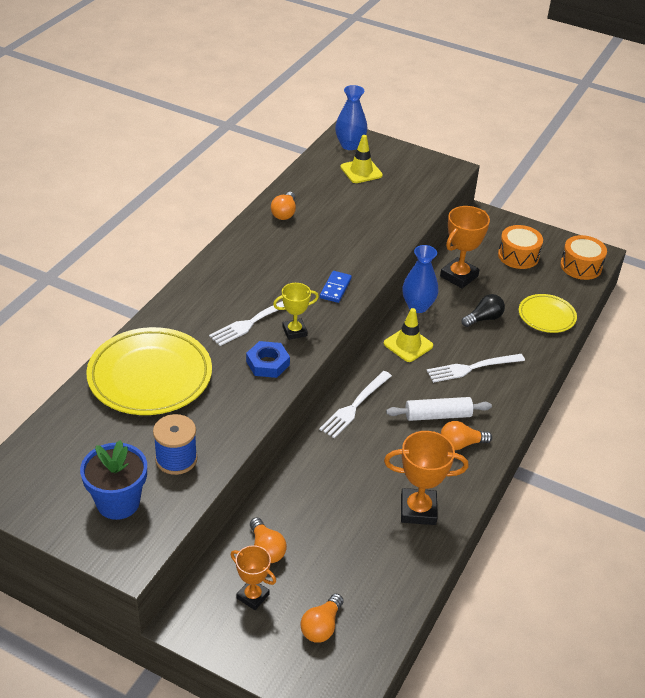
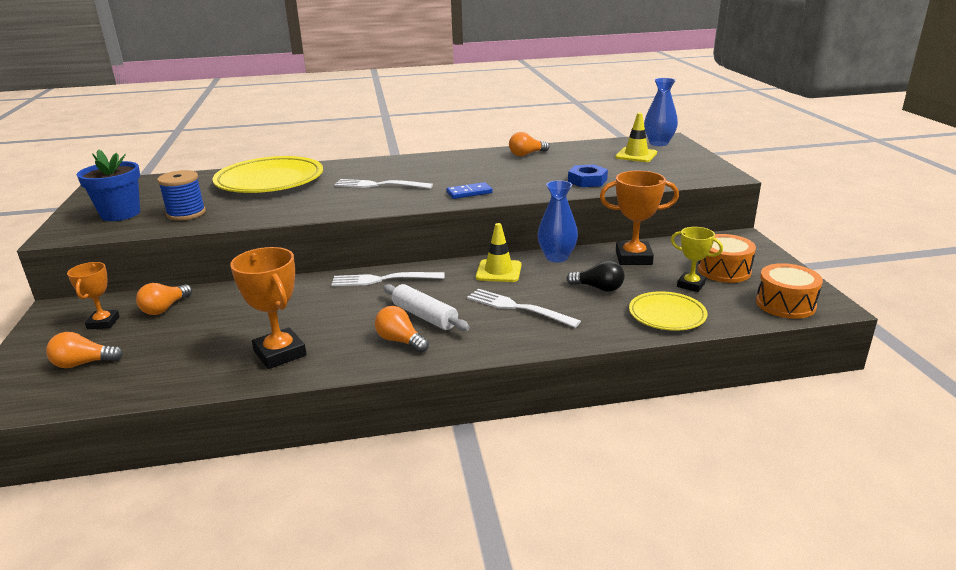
camera: 55 degrees right, 15 degrees down
(268, 363) = (337, 203): blue nut -> blue nut (587, 180)
(294, 331) = (390, 198): yellow trophy -> yellow trophy (691, 285)

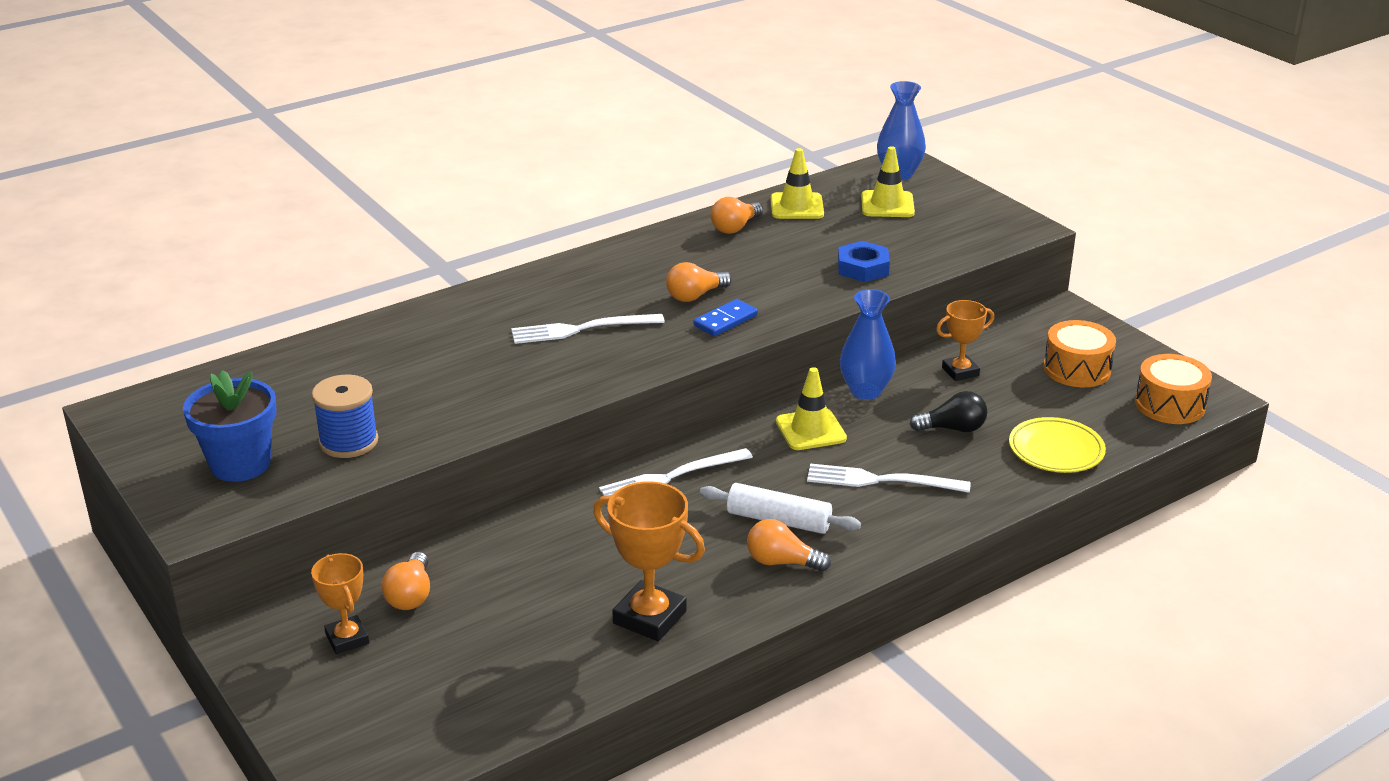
camera: 25 degrees left, 5 degrees up
(83, 363) = (401, 701): orange light bulb -> orange light bulb (695, 296)
(270, 181) = (400, 352): yellow plate -> none
(576, 150) = (797, 206): none -> yellow traffic cone
(633, 258) = (960, 372): orange trophy -> orange trophy, size x0.63
(691, 285) = (1054, 400): yellow trophy -> none

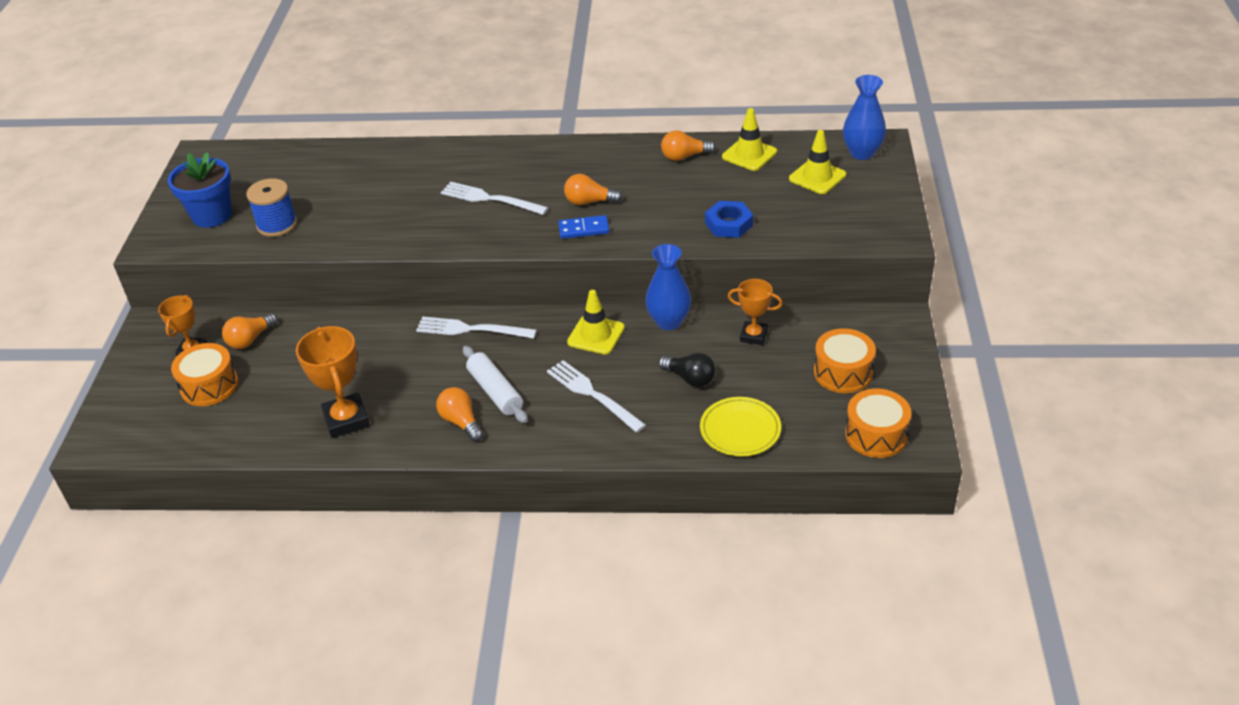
camera: 40 degrees right, 10 degrees up
(425, 662) = (209, 386): none -> orange drum

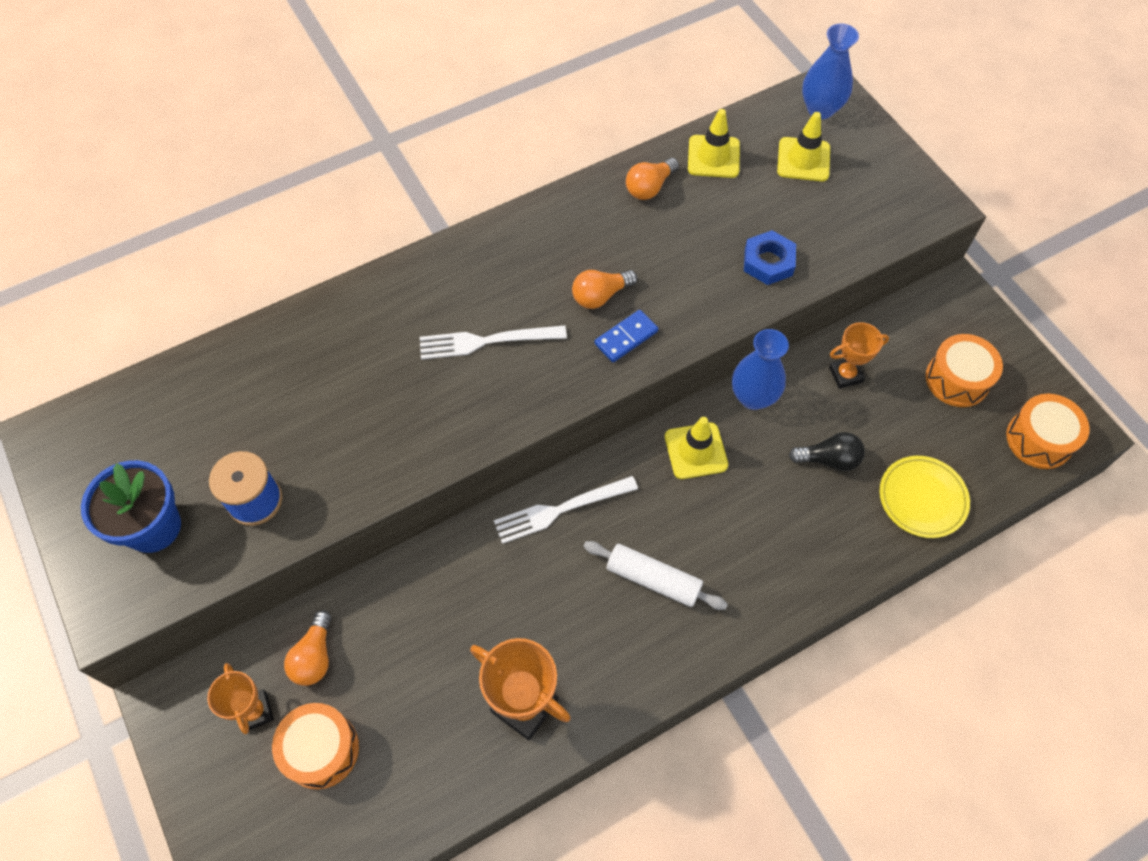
camera: 35 degrees left, 20 degrees up
(461, 422) = (650, 639): orange light bulb -> none
(592, 394) = (752, 529): white fork -> none

